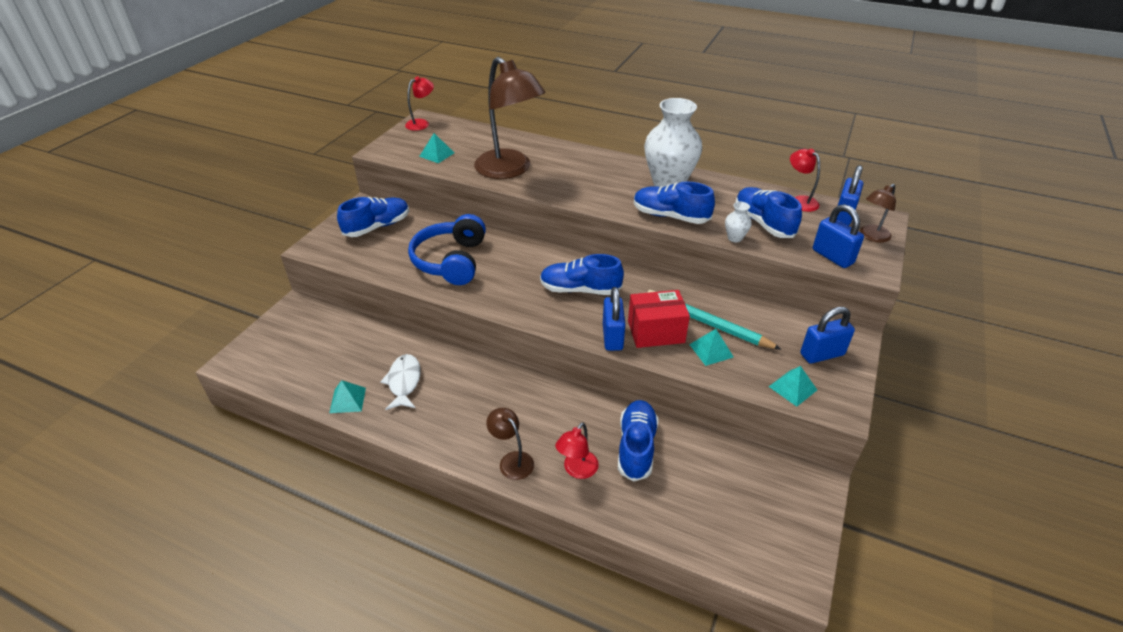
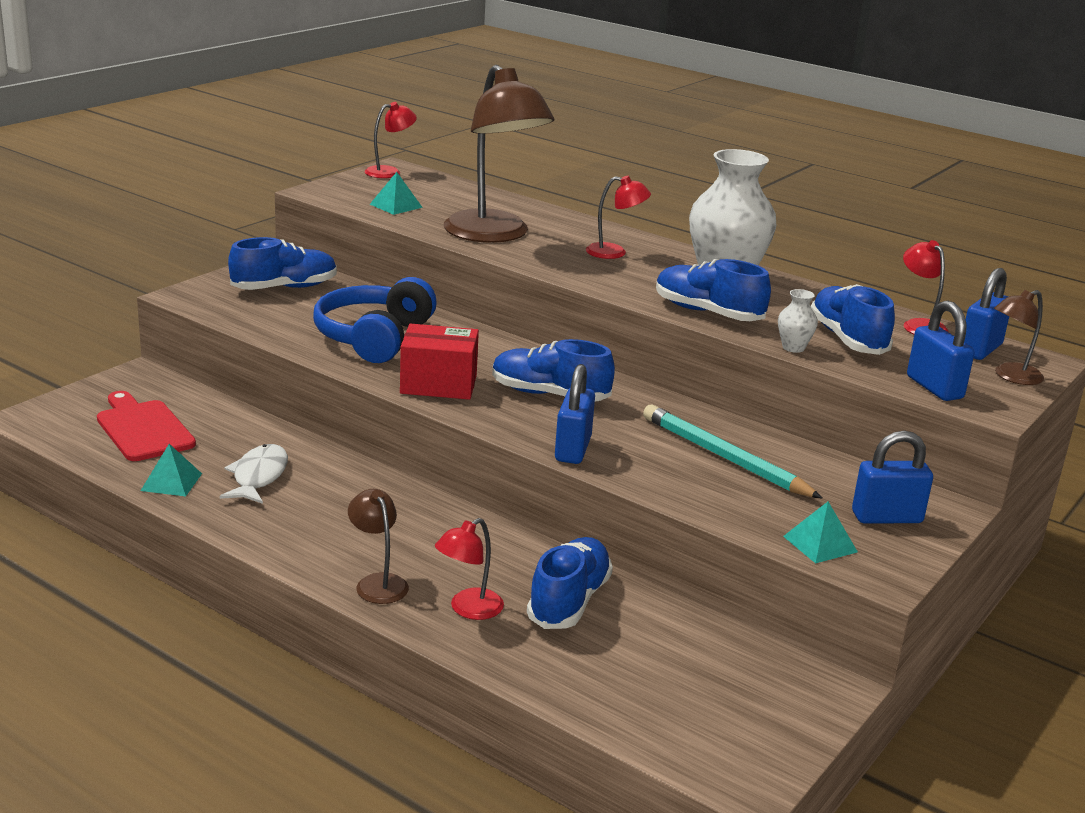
camera: 10 degrees right, 15 degrees down
(314, 355) = (143, 429): none -> red cutting board
(591, 172) = (614, 252): none -> red lamp
(656, 332) = (641, 454): red box -> red box (438, 384)
(711, 350) = (715, 486): turquoise pyramid -> none

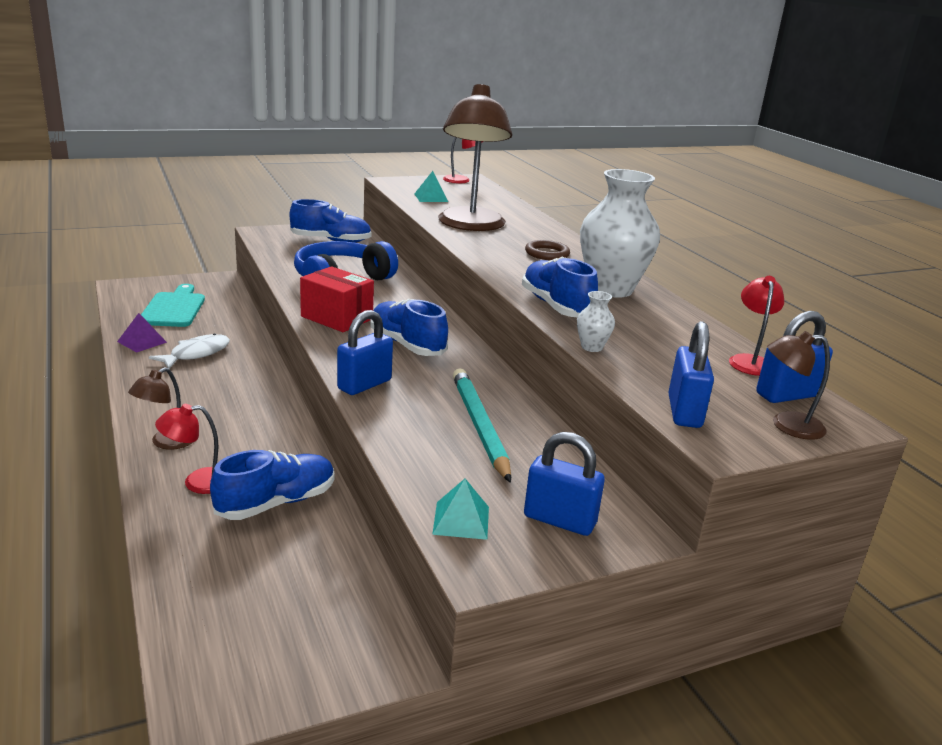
camera: 30 degrees right, 0 degrees up
(143, 429) = (174, 308): red cutting board -> turquoise cutting board
(171, 482) = (142, 342): turquoise pyramid -> purple pyramid
(378, 583) = (166, 442): brown lamp -> brown lamp turned 150 degrees counterclockwise
(614, 252) = (547, 253): red lamp -> brown ring
(847, 339) = (656, 354): blue shoe -> none

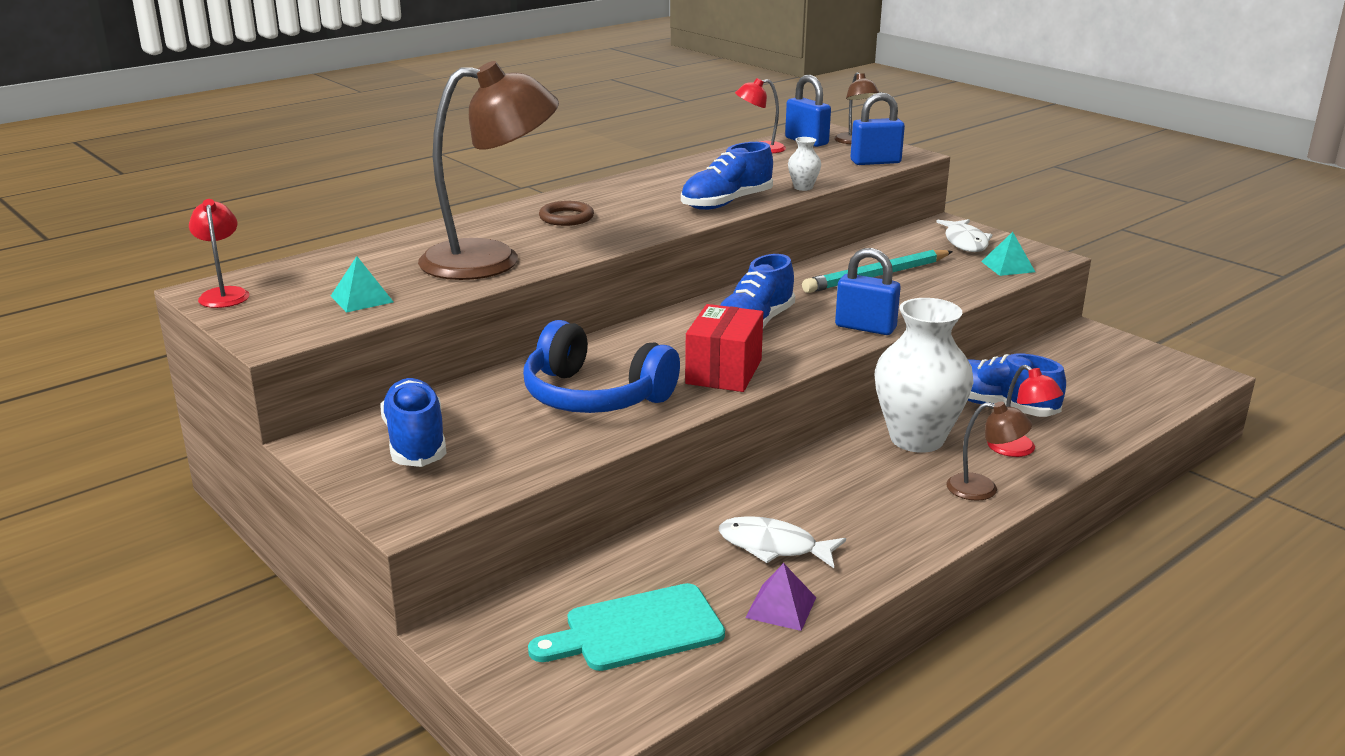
camera: 105 degrees left, 0 degrees up
(559, 520) = (965, 242): blue padlock -> white fish
(611, 289) = (651, 189): white vase -> white vase (917, 439)

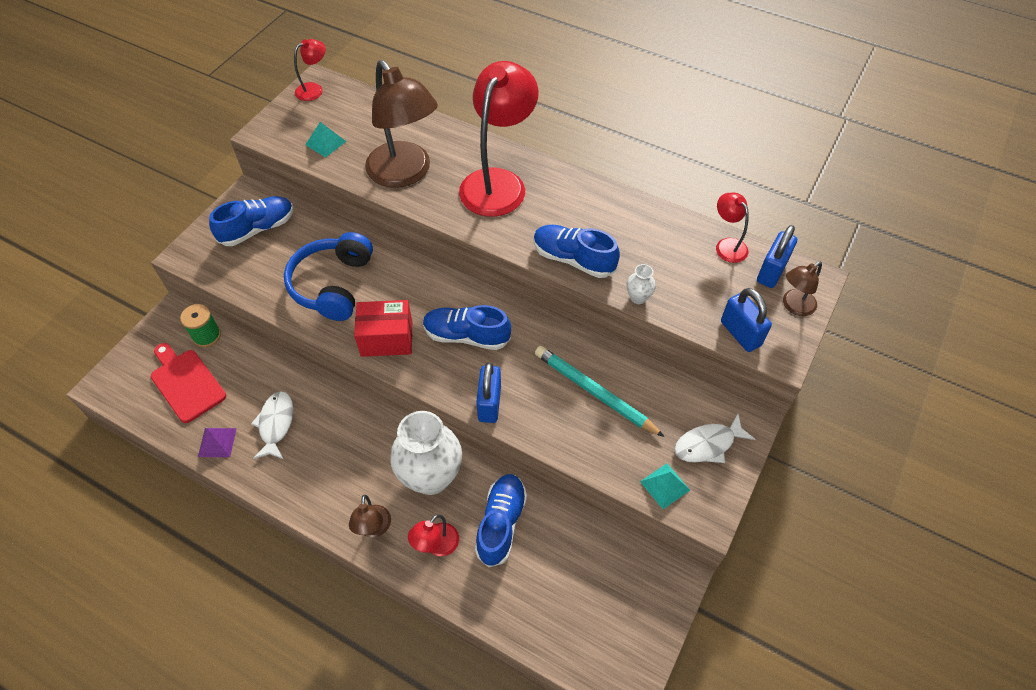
camera: 70 degrees right, 30 degrees up
(544, 597) = (207, 336): none -> green spool
(566, 217) = (498, 182): brown ring -> red lamp
(636, 630) = (186, 383): turquoise cutting board -> red cutting board

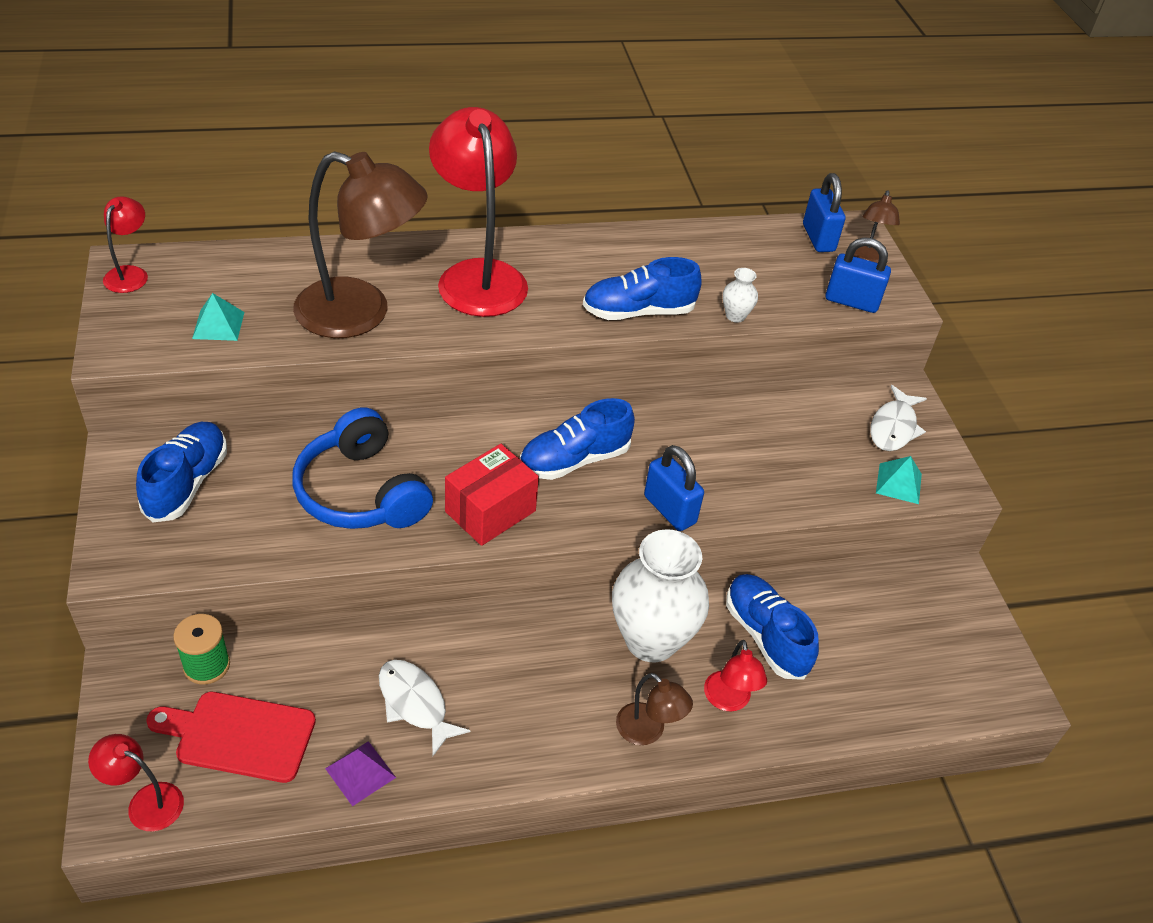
camera: 45 degrees left, 10 degrees down
(594, 392) = (754, 440): turquoise pencil -> none
(727, 245) = (759, 233): red lamp -> red lamp (146, 802)

